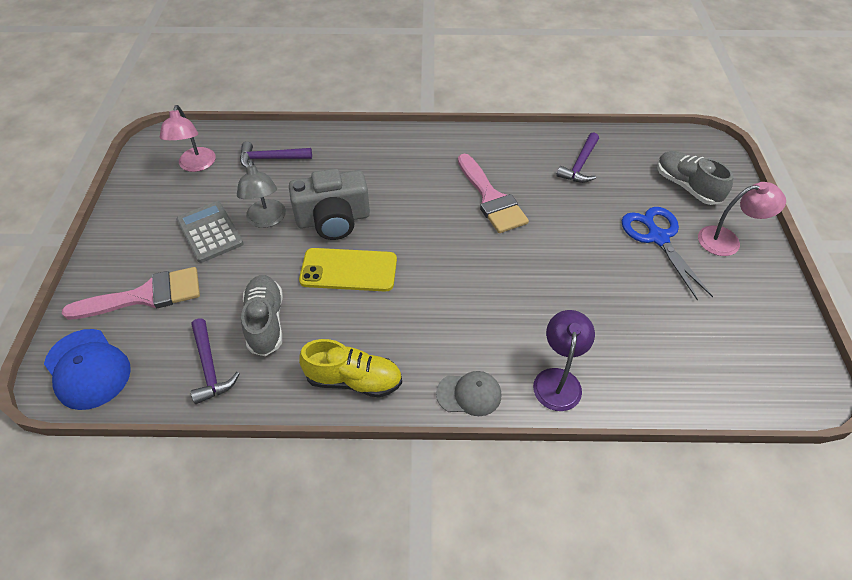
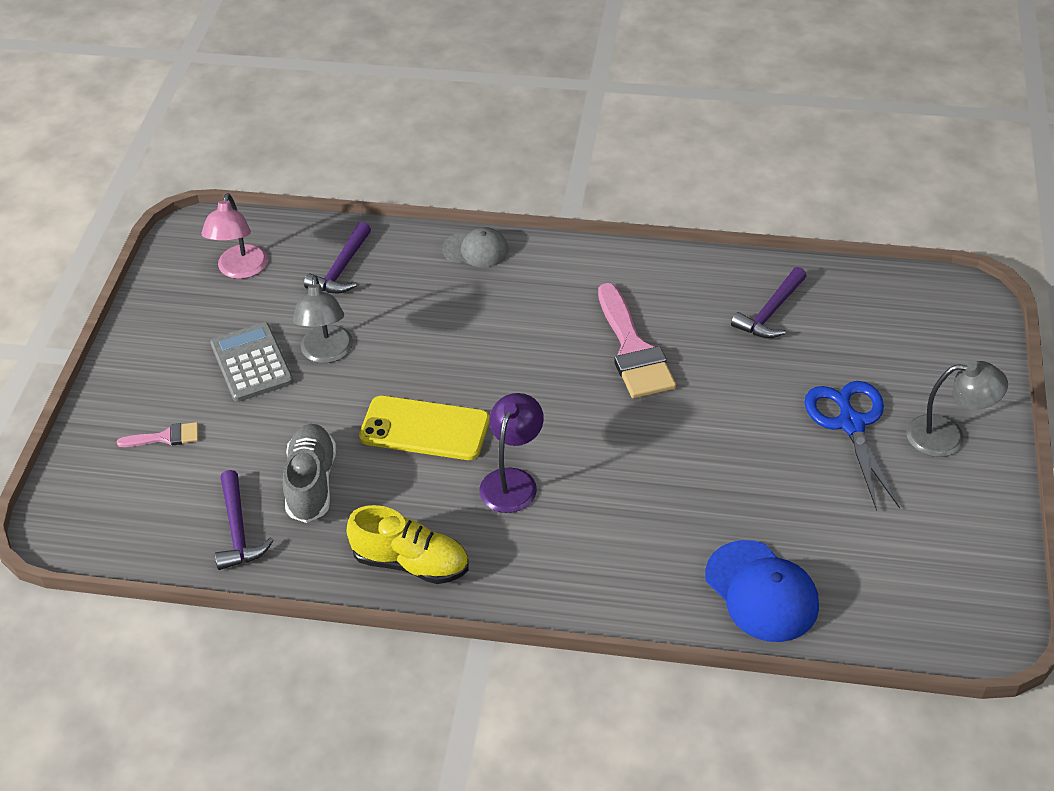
camera: 10 degrees right, 5 degrees down
(87, 369) = (93, 517): blue cap -> blue cap (761, 591)
(145, 296) = (165, 437): pink brush -> pink brush, size x0.49
(271, 159) = (342, 268): purple hammer -> purple hammer turned 75 degrees counterclockwise
(333, 219) = (414, 360): grey camera -> none
(469, 394) = (550, 594): grey cap -> grey cap (476, 250)
(558, 380) = (665, 589): purple lamp -> purple lamp (512, 481)
(686, 186) = (915, 356): grey shoe -> none
(727, 240) = (947, 436): pink lamp -> grey lamp

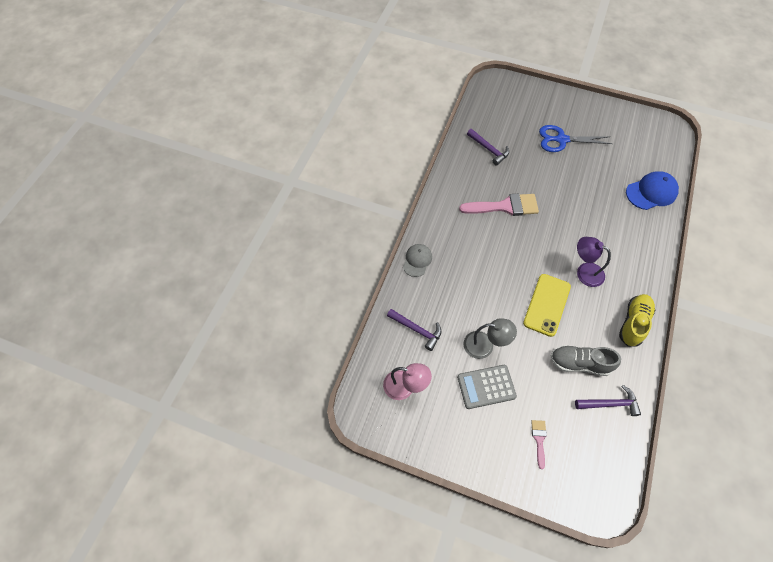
camera: 80 degrees left, 15 degrees up
(947, 436) = (571, 111): grey lamp -> none

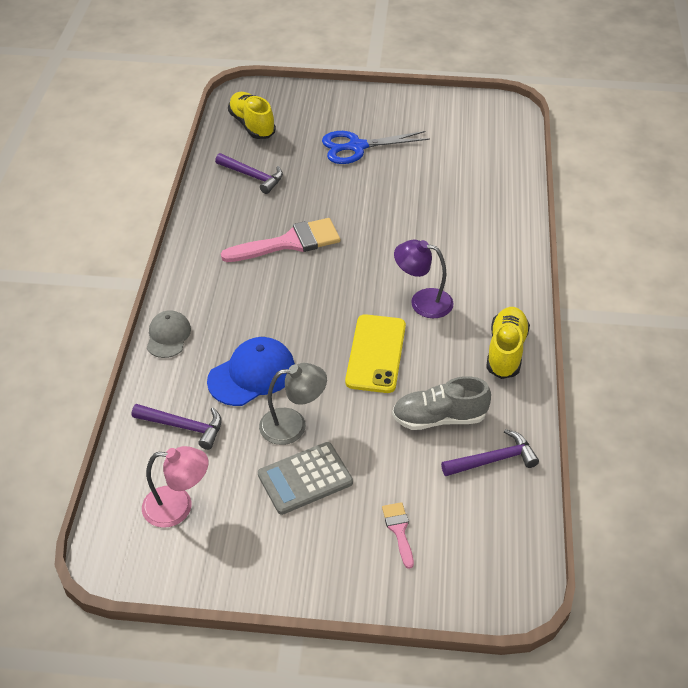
camera: 15 degrees left, 15 degrees down
(495, 108) = (252, 125): none -> yellow shoe
(651, 192) = (496, 188): blue cap -> blue cap (252, 374)

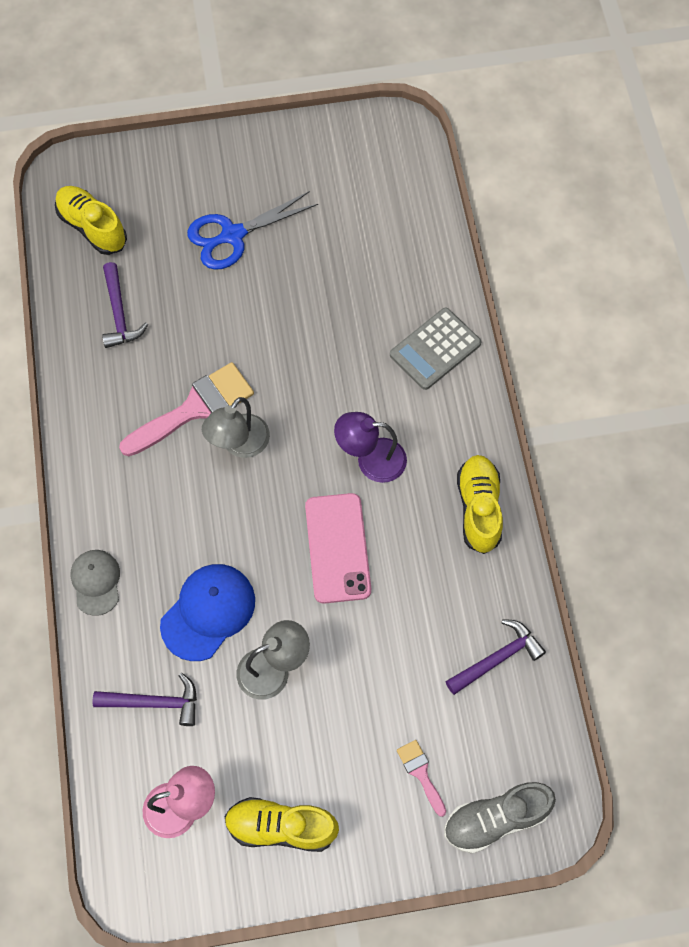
camera: 15 degrees left, 20 degrees up
(252, 176) = (119, 313): purple hammer -> purple hammer turned 60 degrees clockwise
(259, 542) = (281, 827): none -> yellow shoe
(305, 479) = (306, 735): grey calculator -> grey calculator (435, 349)
(317, 271) = (239, 444): none -> grey lamp
(376, 354) = (338, 548): yellow phone -> pink phone
(439, 418) = (428, 618): grey shoe -> grey shoe (495, 819)

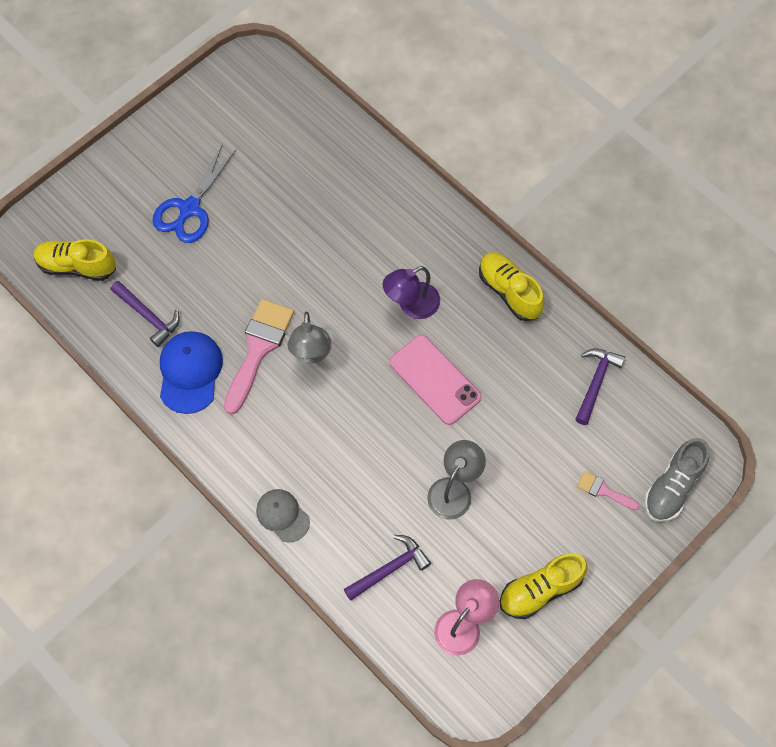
camera: 35 degrees left, 0 degrees up
(208, 612) = (379, 482): blue cap -> blue cap (190, 372)
(435, 349) = (398, 201): grey calculator -> none

